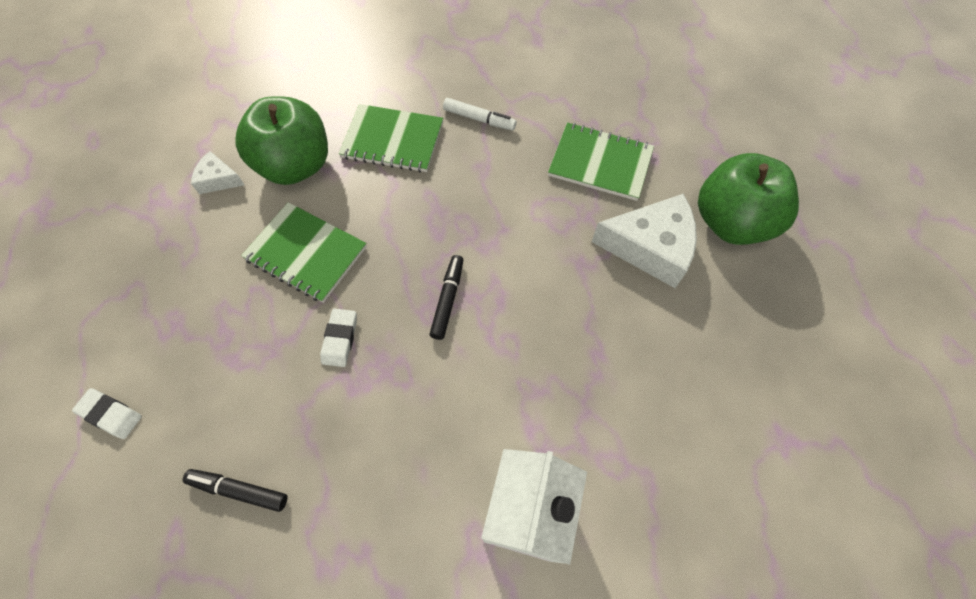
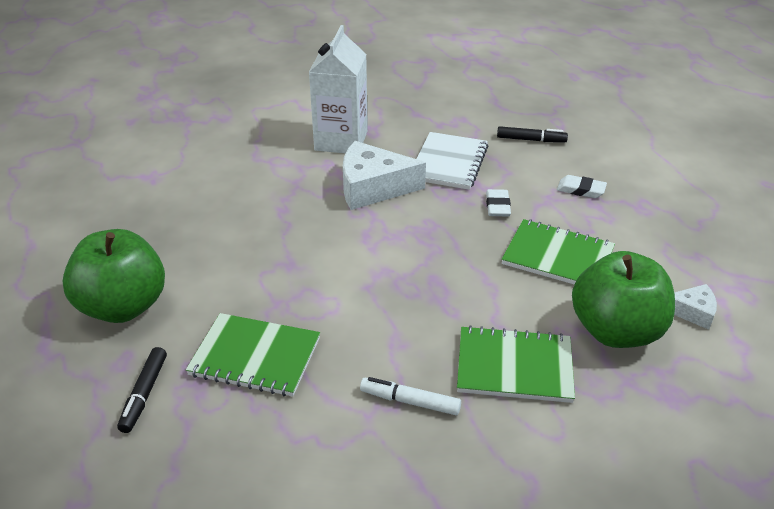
camera: 175 degrees right, 25 degrees down
(110, 414) = (645, 163): white eraser -> white eraser (581, 190)
(376, 438) = (449, 163): none -> white notebook
(447, 300) = (413, 233): black marker -> black marker (144, 394)
(650, 247) = (217, 281): white cheese -> white cheese (373, 187)

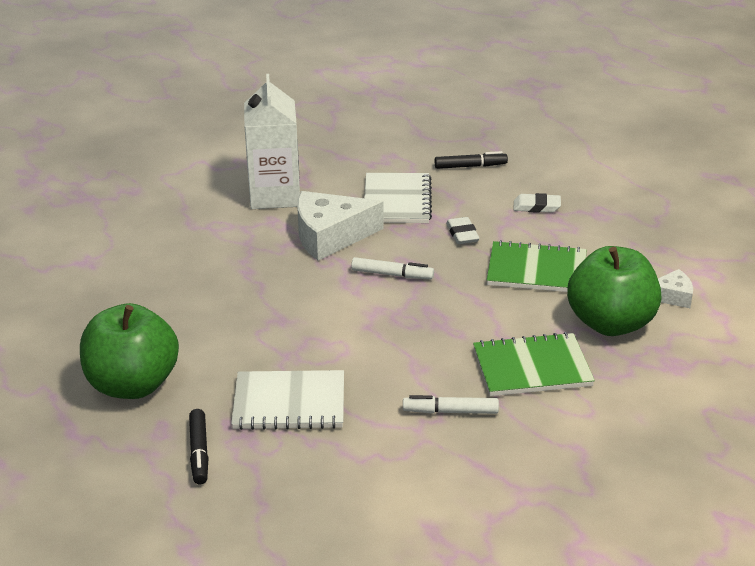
camera: 15 degrees left, 5 degrees down
(255, 357) = (289, 403): green notebook -> white notebook
(413, 236) = (392, 274): none -> white marker

